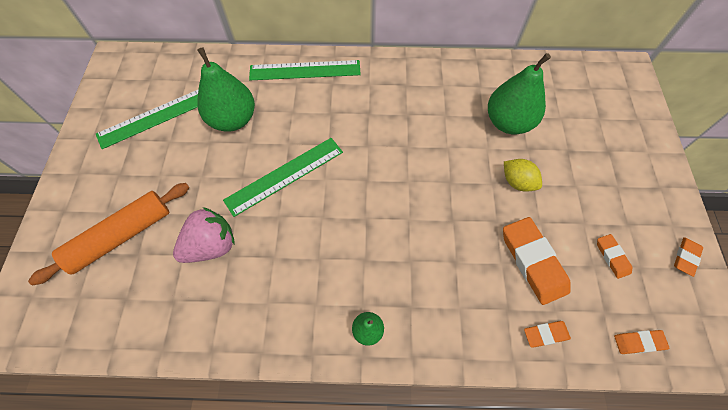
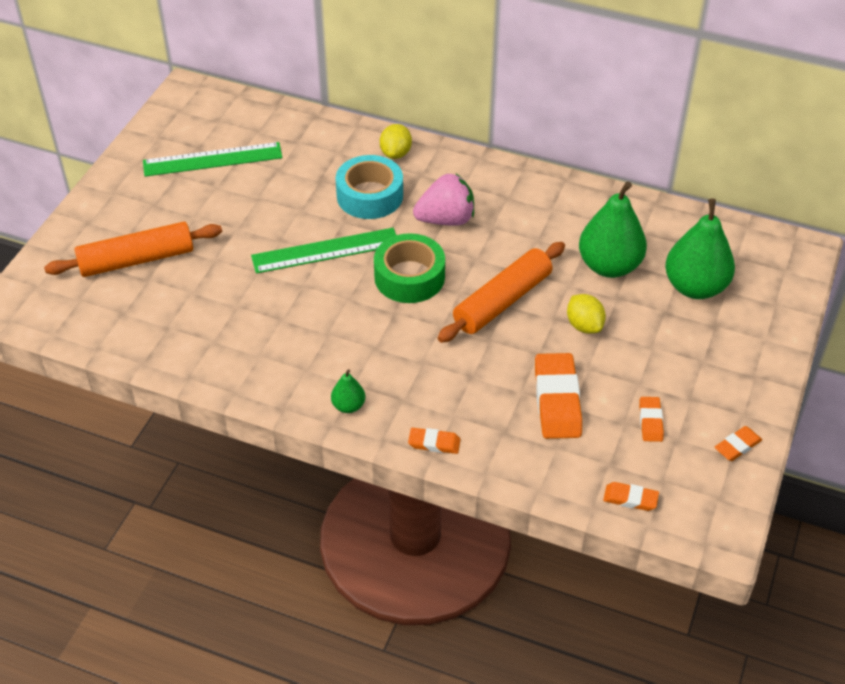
camera: 20 degrees right, 15 degrees down
(211, 246) = (223, 292): pink strawberry -> pink strawberry (446, 220)
(233, 120) = (293, 183): green pear -> green pear (695, 287)
(300, 113) = (370, 196): none -> turquoise tape
(305, 70) = (396, 153): green ruler -> yellow lemon
(363, 180) = (409, 277): none -> green tape
(446, 179) = (502, 301): none -> orange rolling pin
(545, 334) = (532, 463): orange eraser -> orange eraser (434, 443)

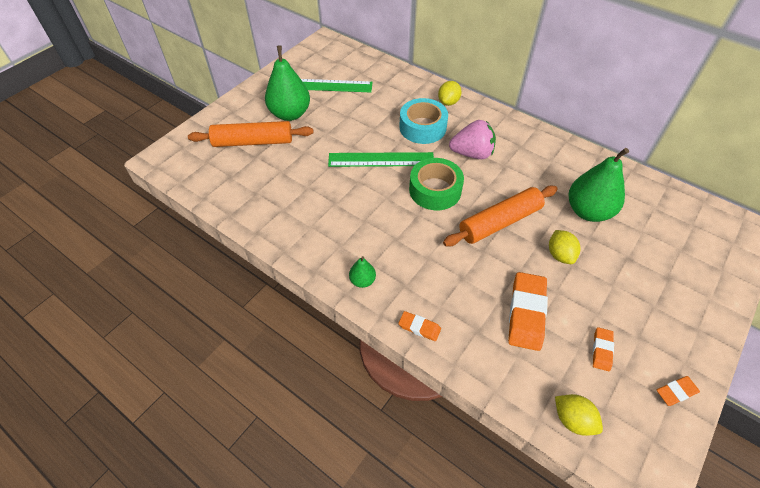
camera: 15 degrees right, 5 degrees up
(630, 499) = (573, 420): orange eraser -> yellow lemon
(695, 287) = (655, 242): green pear -> green pear (290, 114)

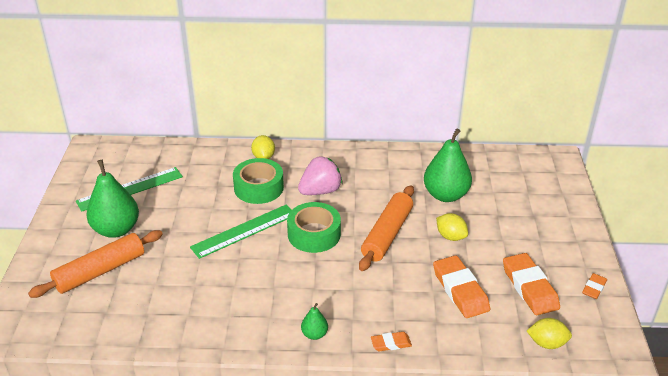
camera: 35 degrees left, 15 degrees down
(422, 127) = (258, 187): turquoise tape -> green tape
(601, 350) = (529, 287): orange eraser -> orange eraser, size x1.94

